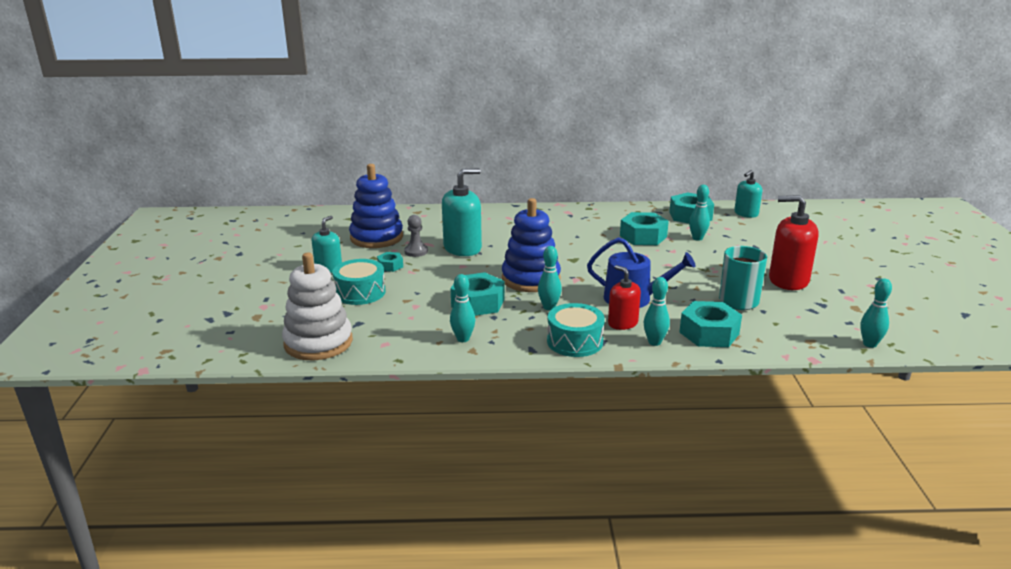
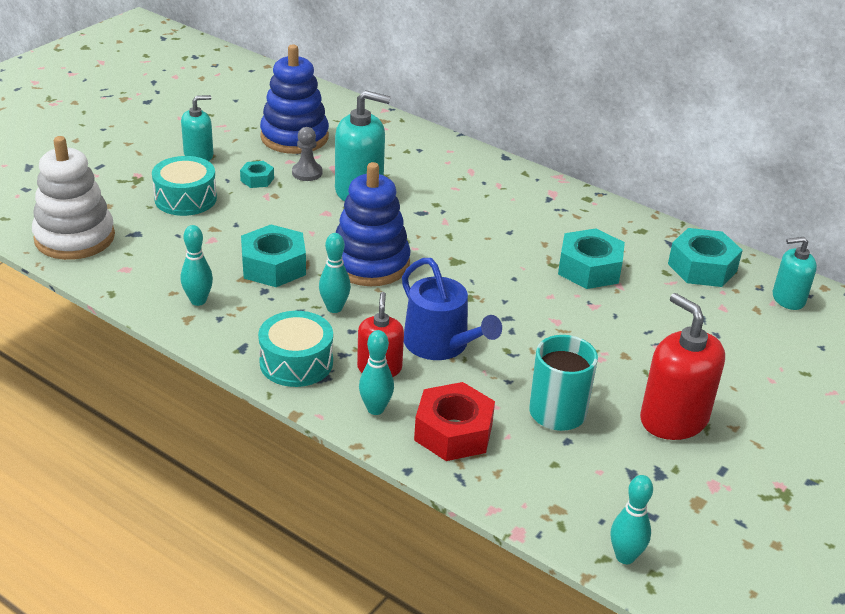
camera: 35 degrees right, 10 degrees up
(697, 238) = (655, 303): turquoise bowling pin -> none
(709, 333) = (453, 432): turquoise nut -> red nut

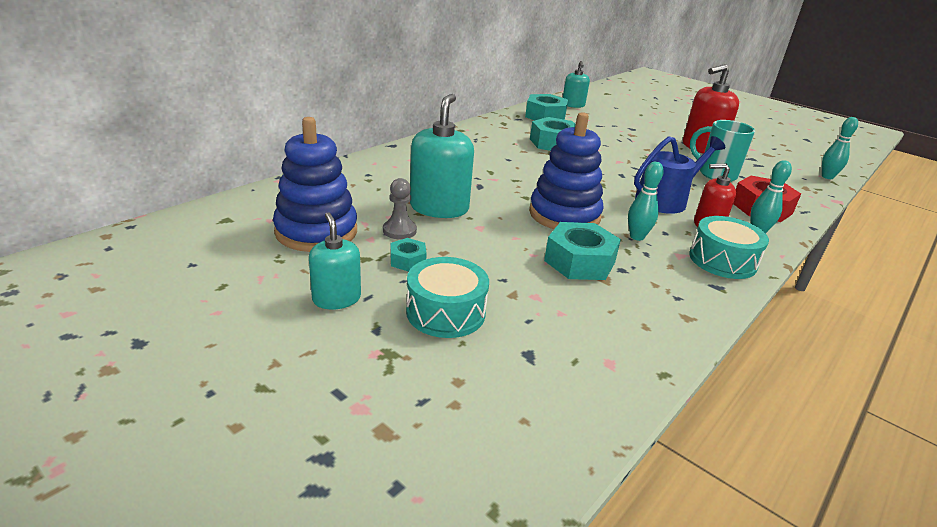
camera: 85 degrees left, 5 degrees down
(74, 238) = (546, 413): white stacking toy -> none
(198, 301) = (654, 309): turquoise bowling pin -> none

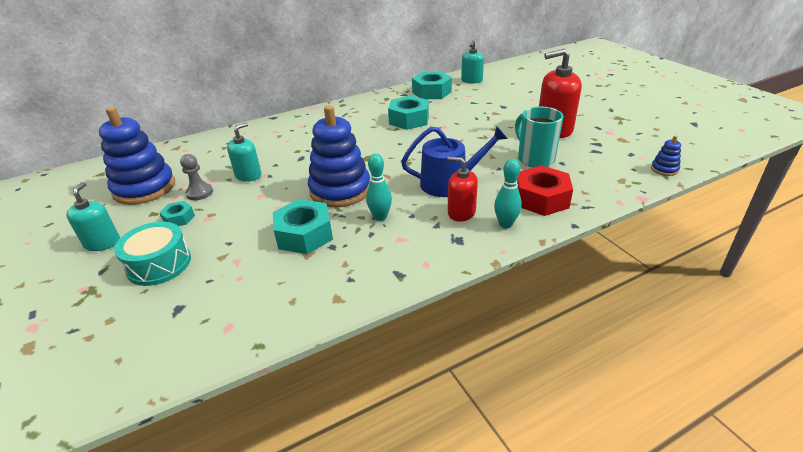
camera: 25 degrees right, 5 degrees up
(439, 208) = (248, 175): turquoise soap dispenser -> turquoise soap dispenser, size x0.61
(722, 260) = (434, 249): turquoise drum -> none
(827, 177) = (664, 169): turquoise bowling pin -> blue stacking toy

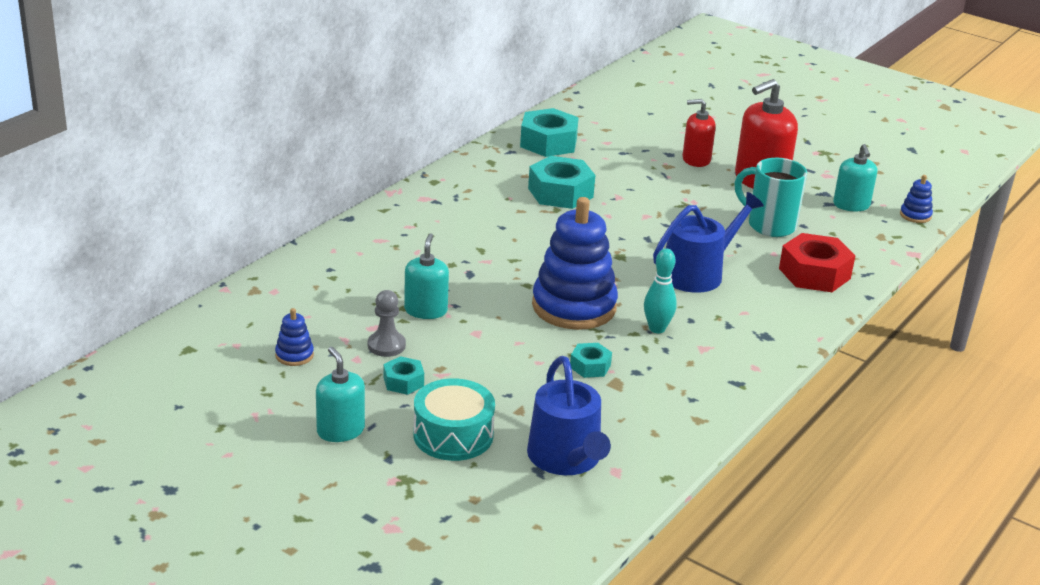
camera: 30 degrees left, 5 degrees down
(144, 188) = (294, 355): blue stacking toy -> blue stacking toy, size x0.42
(206, 305) = (566, 459): none -> blue watering can
(304, 235) = (590, 366): turquoise nut -> turquoise nut, size x0.53
(461, 212) = (742, 306): red soap dispenser -> red soap dispenser (696, 159)
(471, 80) = (588, 115): turquoise soap dispenser -> turquoise soap dispenser (851, 205)
(505, 224) = (800, 309): turquoise bowling pin -> none

